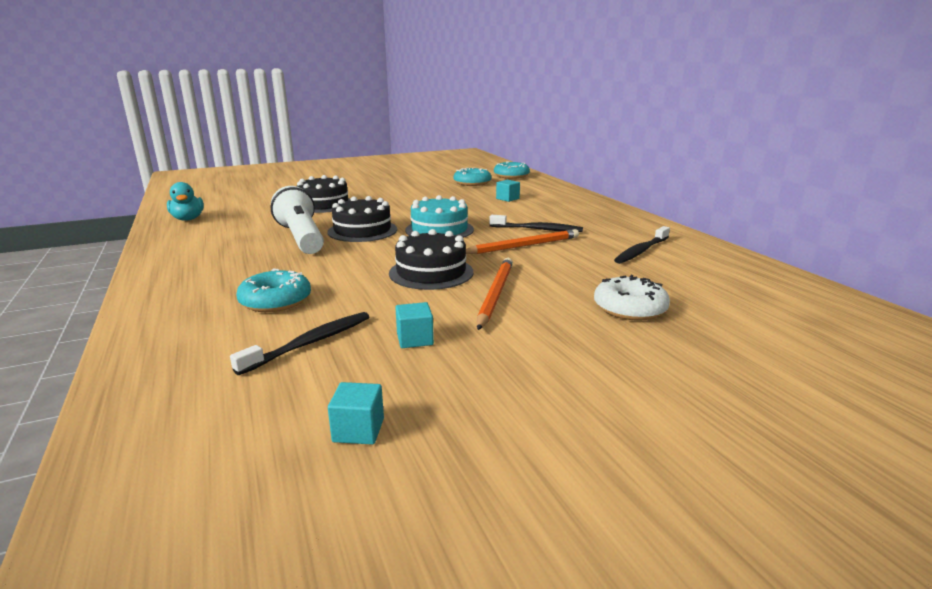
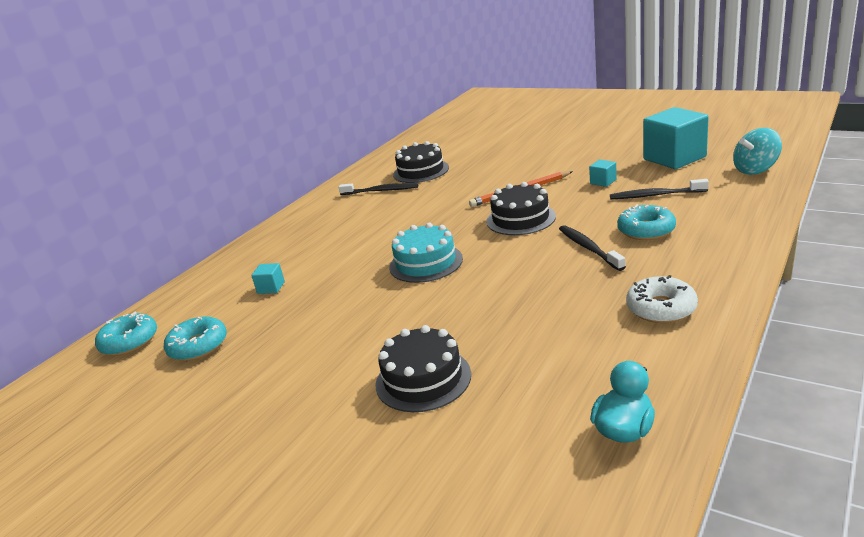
camera: 120 degrees left, 5 degrees up
(164, 456) = (755, 170): none -> turquoise spinning top
(301, 238) = (544, 303): white flashlight -> none
(358, 430) = (674, 158): turquoise cube -> turquoise cube, size x2.32
(362, 230) = (479, 291): black cake -> black cake (421, 171)
(523, 246) = (421, 220): orange pencil -> none
(537, 229) = (371, 232): black toothbrush -> black toothbrush (588, 248)
(629, 308) = (483, 165): white donut -> white donut (661, 308)

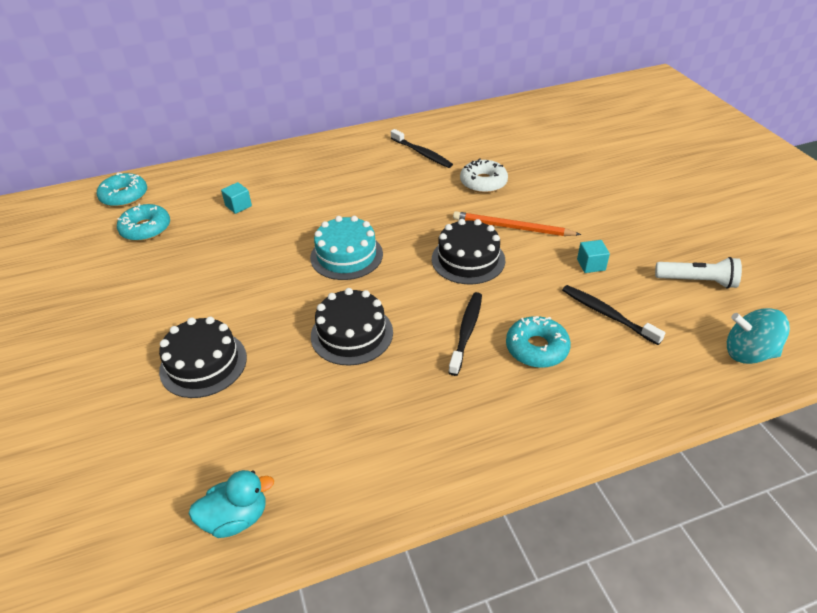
camera: 35 degrees right, 15 degrees up
(421, 171) = (477, 149): black cake -> black cake (352, 334)
(661, 308) = (419, 438): white donut -> white donut (483, 182)
(674, 158) = (697, 281): turquoise cube -> white flashlight

